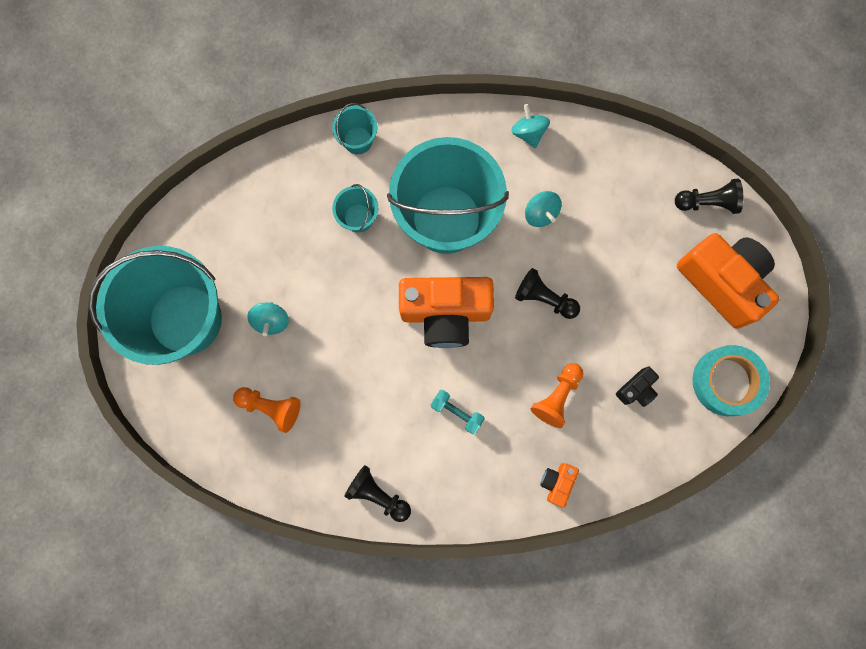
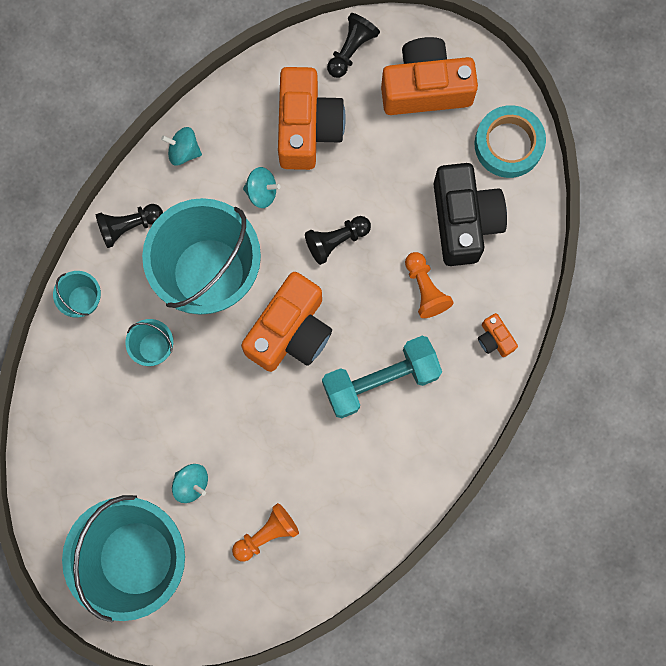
camera: 55 degrees left, 0 degrees up
(378, 494) = (403, 493): black pawn -> black pawn (128, 226)
(457, 412) = (380, 380): turquoise dumbbell -> turquoise dumbbell, size x2.10
(618, 212) = (307, 127): none -> orange camera
(636, 389) = (464, 221): black camera -> black camera, size x2.27

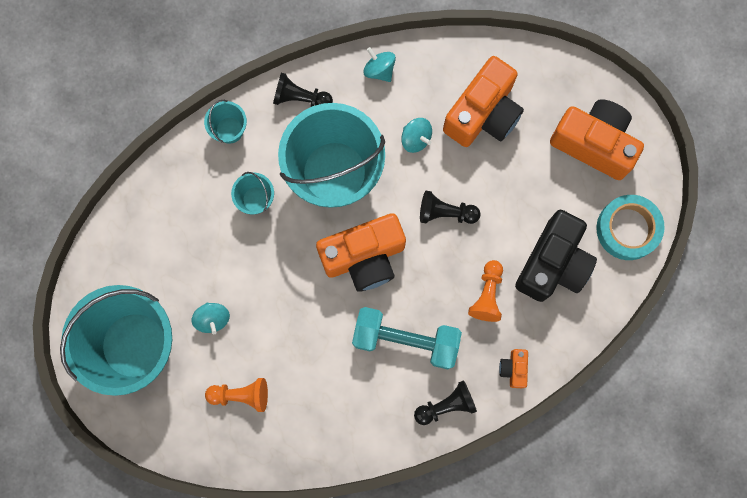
camera: 35 degrees right, 0 degrees up
(351, 49) = (557, 77): black pawn -> black pawn (446, 405)

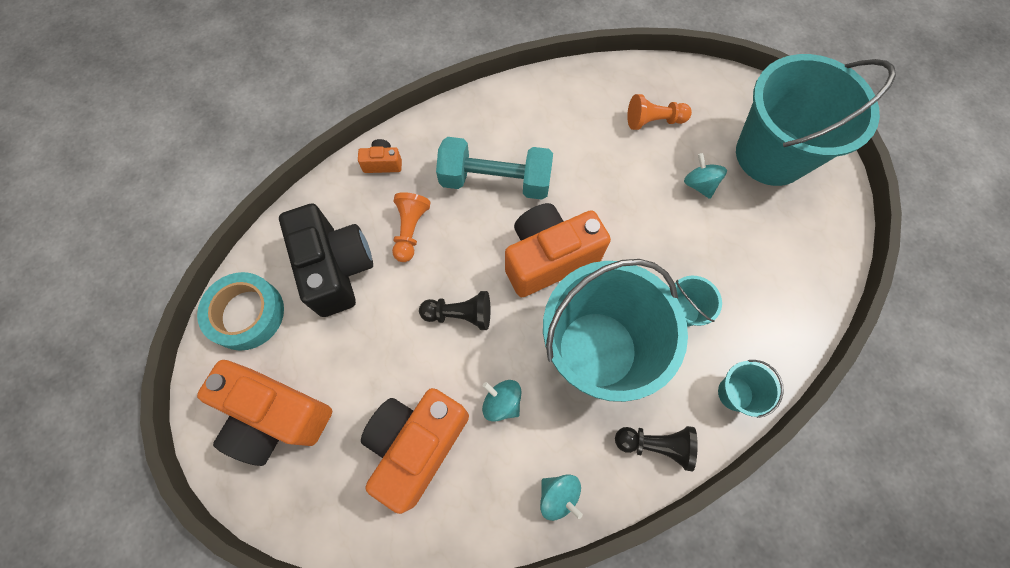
camera: 175 degrees right, 10 degrees down
(446, 405) = (450, 127): black pawn -> none
(513, 369) = (383, 163): orange camera -> orange camera turned 90 degrees counterclockwise
(553, 263) = (336, 268): black camera -> black camera turned 135 degrees clockwise

